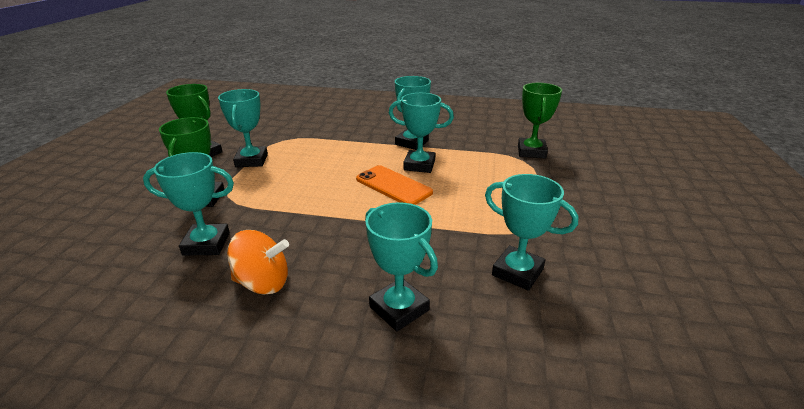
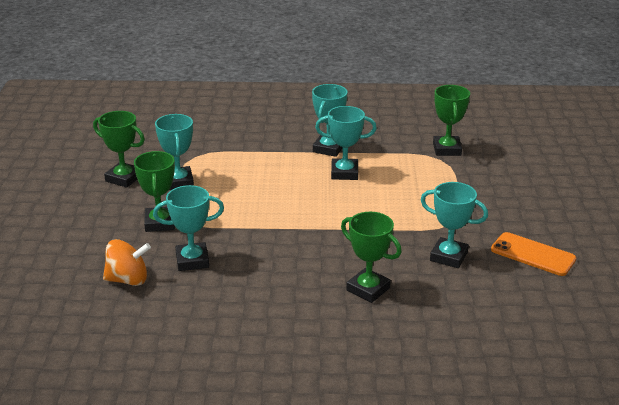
camera: 10 degrees left, 0 degrees up
(263, 283) = (258, 283): orange spinning top -> orange spinning top (128, 280)
(393, 186) = (327, 196): orange phone -> orange phone (533, 254)
(399, 308) = (368, 289): turquoise trophy -> green trophy

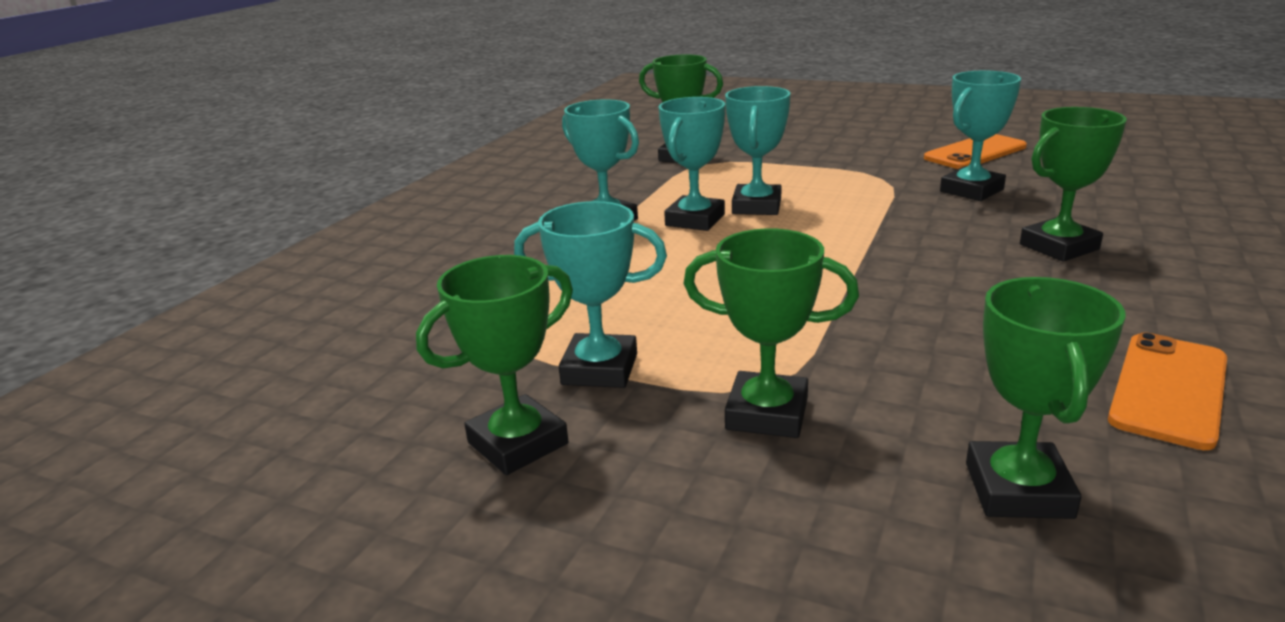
camera: 65 degrees left, 5 degrees down
(128, 280) = (1018, 490): orange spinning top -> green trophy
(192, 260) = (944, 390): turquoise trophy -> turquoise trophy (756, 206)
(214, 317) = (1168, 389): none -> orange phone

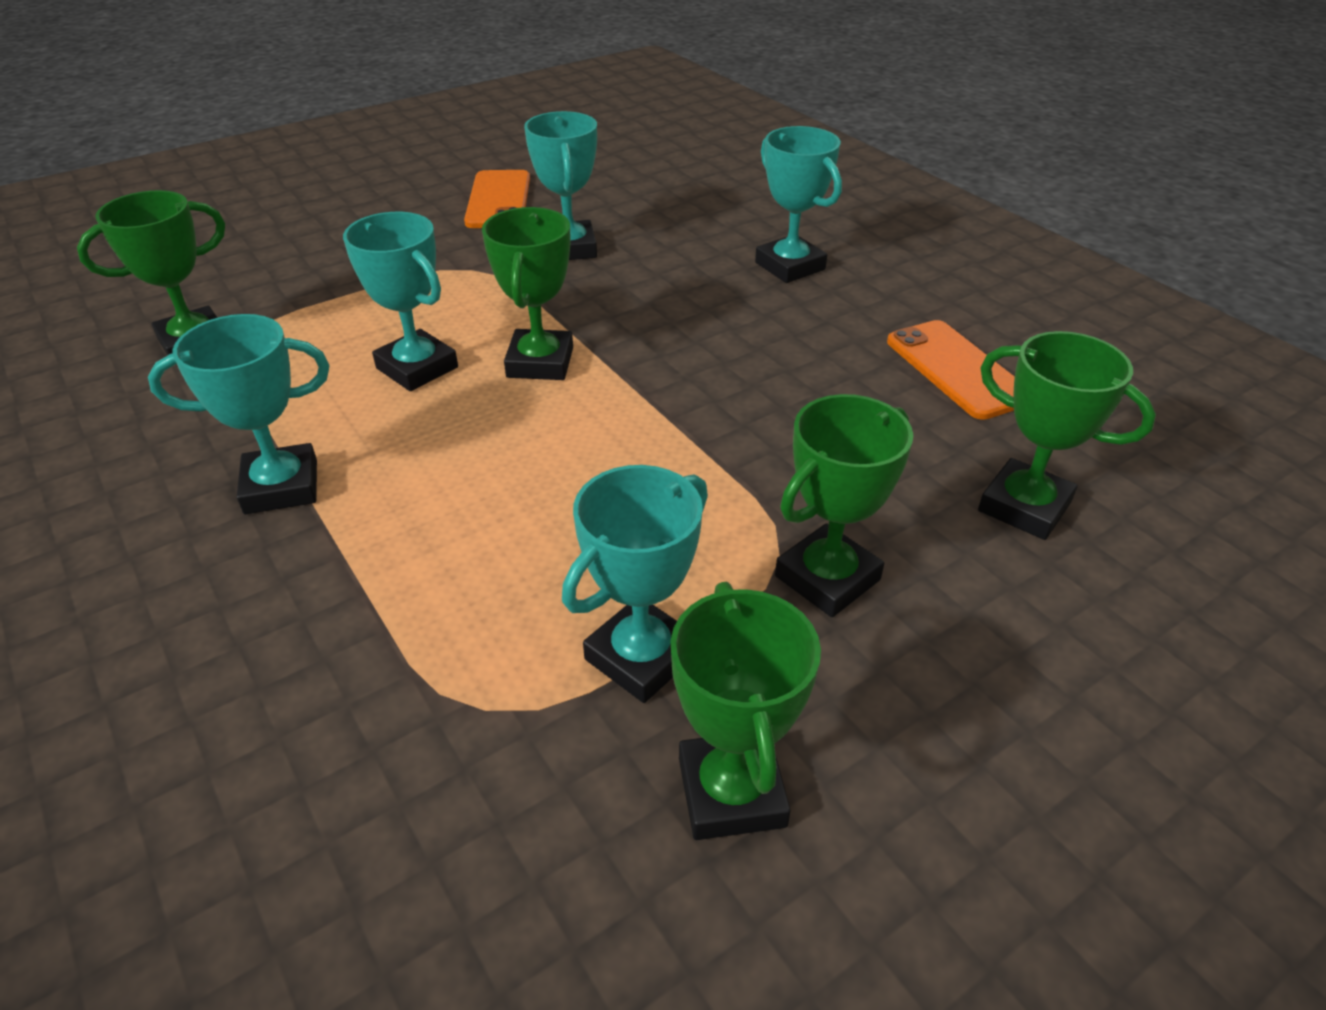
camera: 60 degrees left, 15 degrees up
(695, 220) = (385, 422): turquoise trophy -> turquoise trophy (790, 266)
(1059, 247) = (721, 279): green trophy -> green trophy (540, 362)

